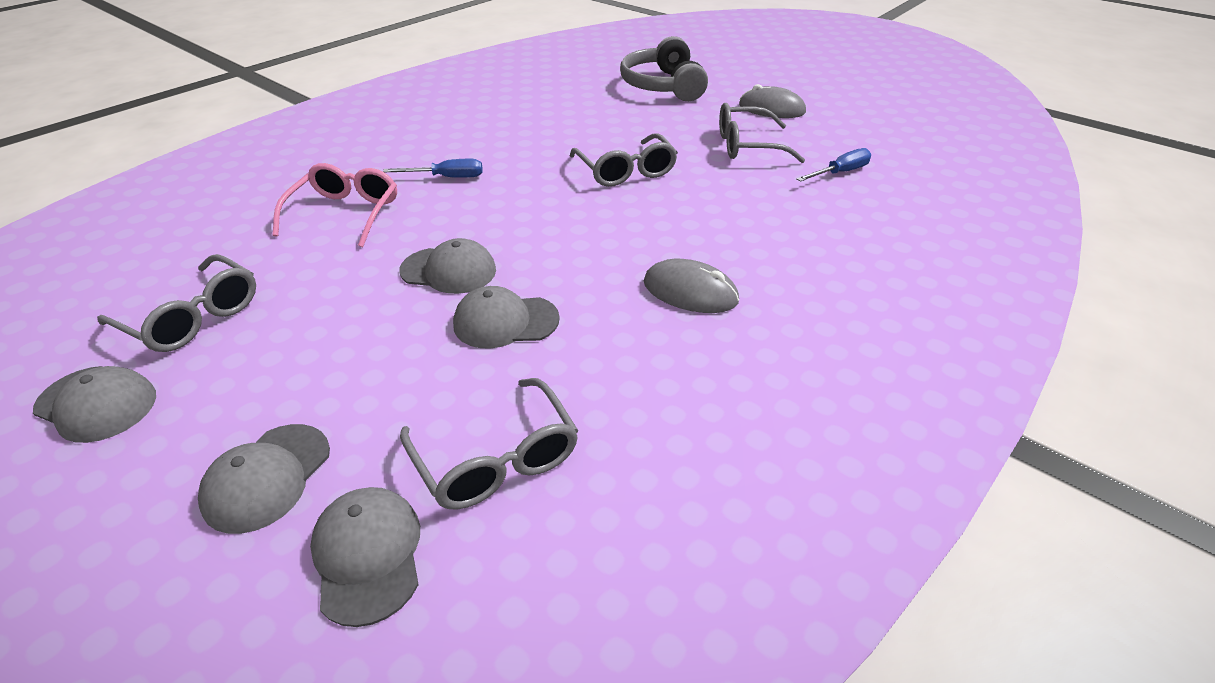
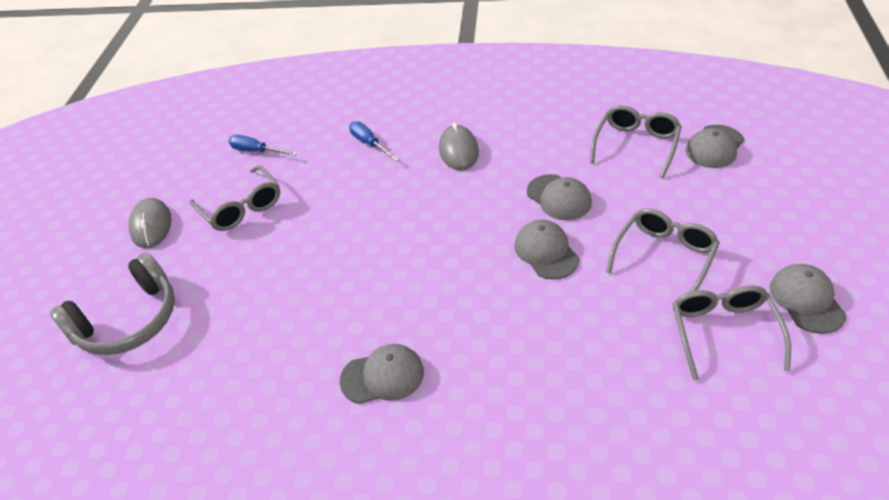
camera: 120 degrees left, 5 degrees up
(267, 477) = (735, 199): grey cap -> grey cap (382, 376)
(345, 213) = (550, 365): pink glasses -> none
(447, 177) = (440, 346): blue screwdriver -> blue screwdriver (369, 144)
(626, 171) = (337, 248): grey glasses -> grey glasses (664, 256)

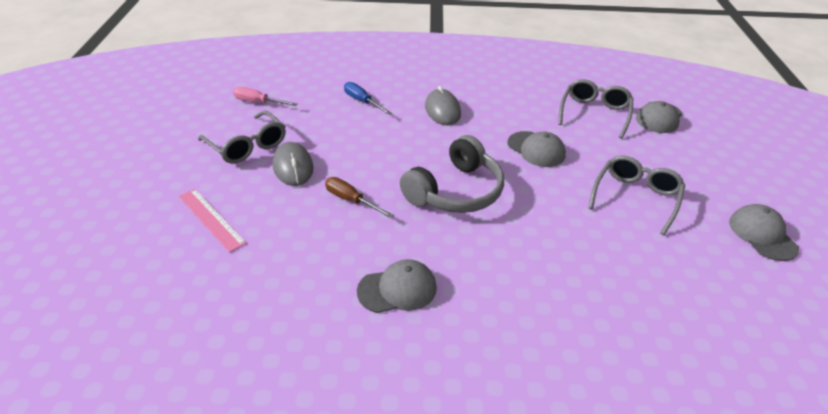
camera: 10 degrees left, 5 degrees down
(128, 321) = (140, 237): grey headphones -> grey headphones (455, 191)
(151, 225) = (160, 157): grey mouse -> grey mouse (293, 167)
(199, 298) = (211, 219): none -> pink ruler
(256, 151) = (258, 102): blue screwdriver -> pink screwdriver
(345, 271) = (351, 200): none -> brown screwdriver
(546, 252) = (532, 190): grey cap -> none
(723, 332) = (699, 258): grey glasses -> none

